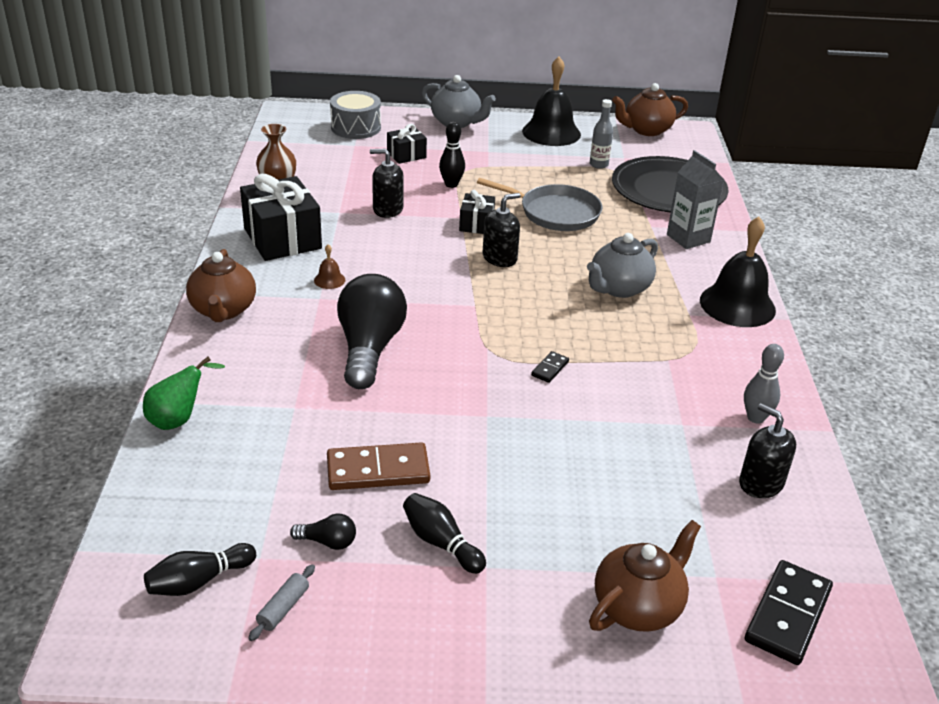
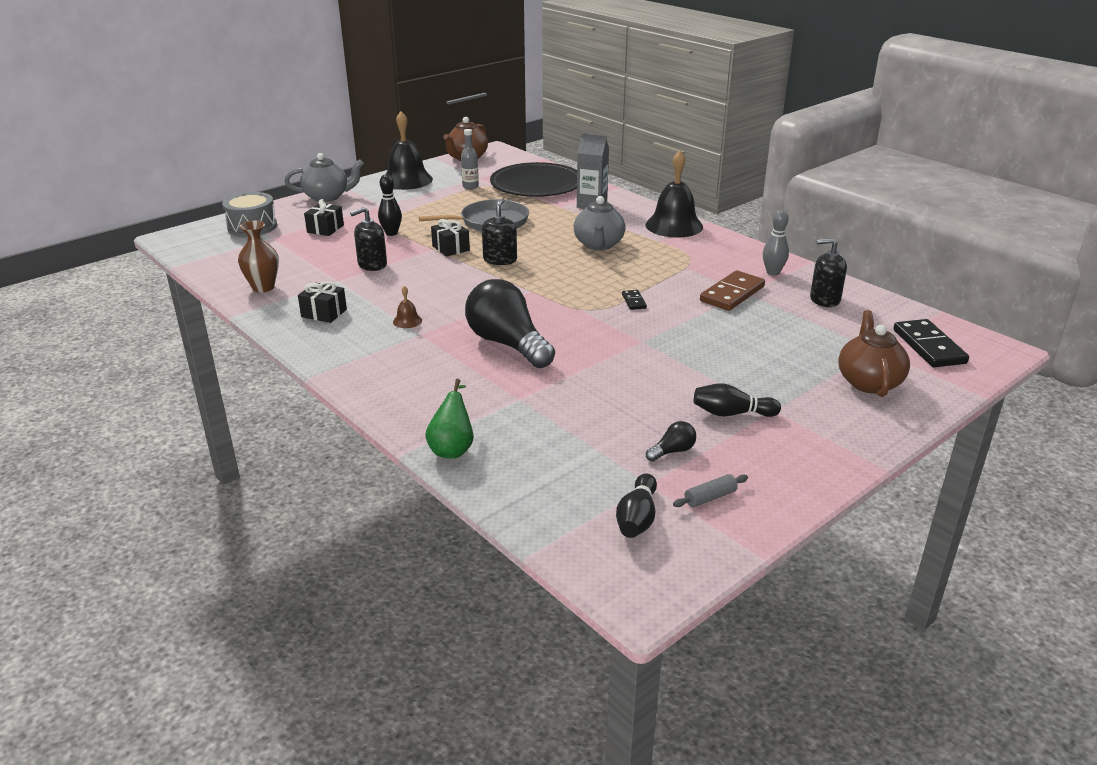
camera: 40 degrees left, 5 degrees down
(223, 310) = (361, 373): brown teapot -> none
(282, 238) = (324, 313): black gift -> black gift, size x0.53
(283, 608) = (710, 497): grey rolling pin -> grey rolling pin turned 75 degrees clockwise
(378, 470) = (633, 401): brown domino -> brown domino (732, 294)

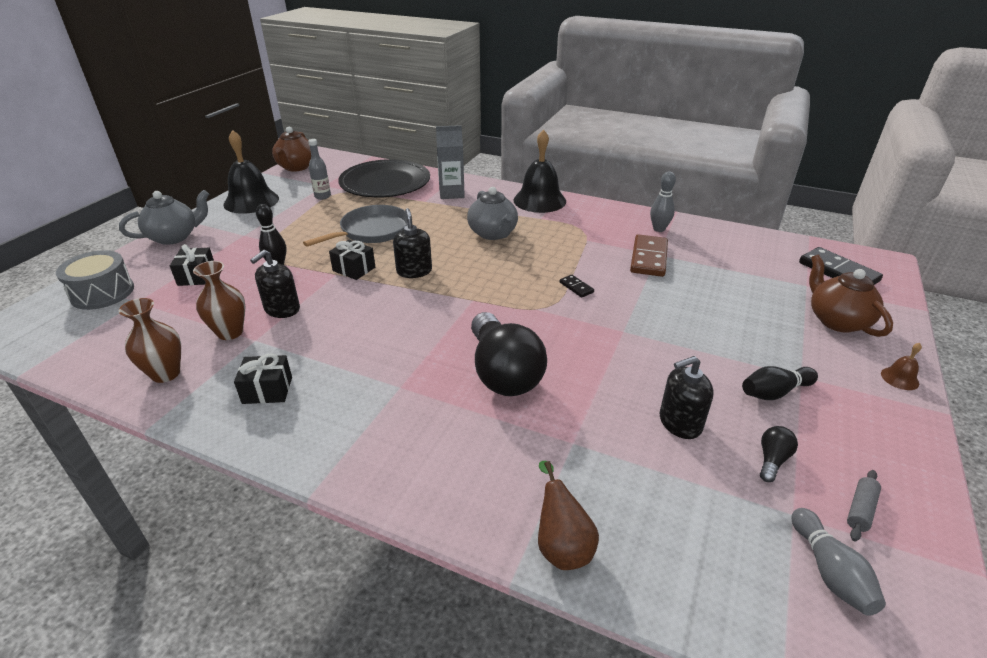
camera: 25 degrees left, 5 degrees up
(323, 272) = (230, 332): none -> brown vase
(407, 321) = (373, 373): brown bell -> brown bell (899, 378)
(452, 448) = (561, 545): green pear -> brown pear
(508, 344) = (503, 372): black light bulb -> black light bulb turned 135 degrees counterclockwise
(637, 518) = (829, 571): black bowling pin -> grey bowling pin
(824, 299) = (722, 246): black soap dispenser -> black soap dispenser (680, 422)

